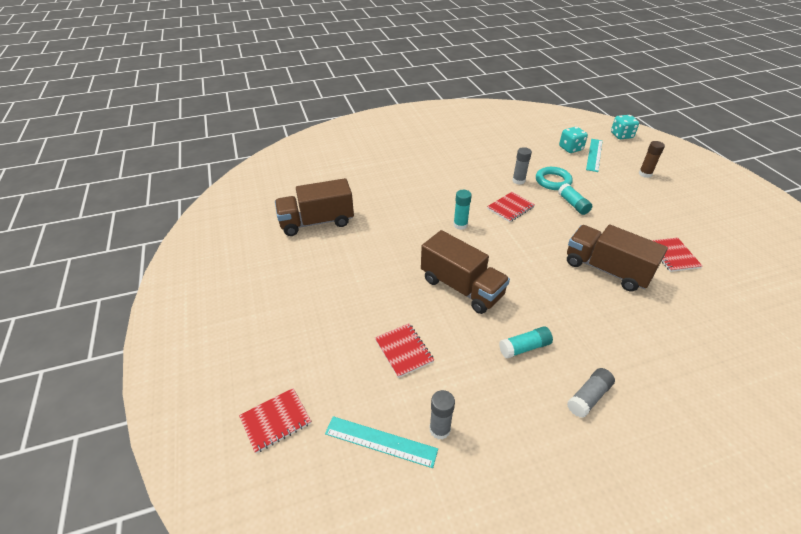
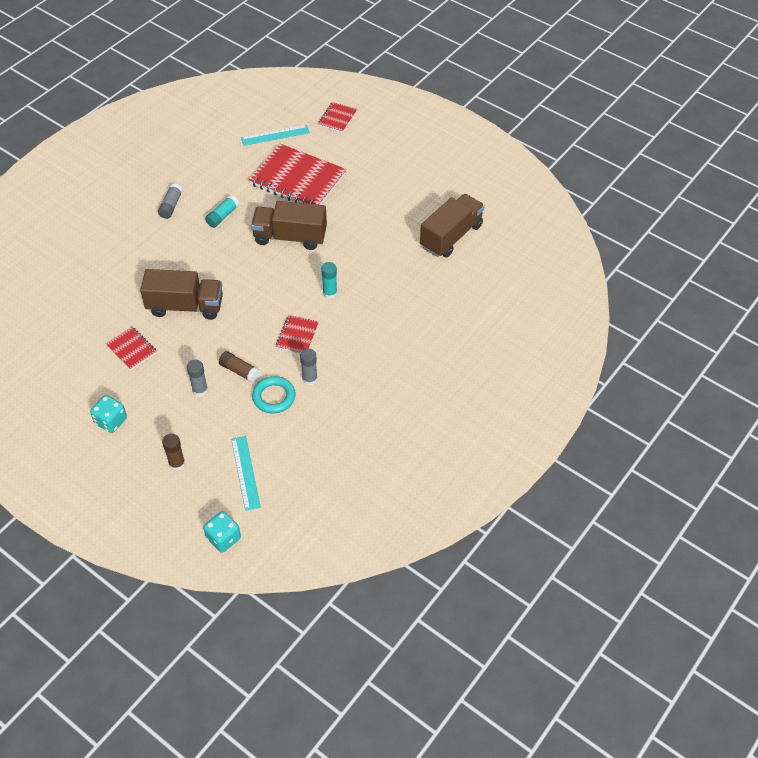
camera: 145 degrees right, 10 degrees up
(403, 351) = (298, 179): red notebook -> red notebook, size x2.09
(439, 429) = (248, 153): grey glue stick -> grey glue stick (200, 390)
(570, 148) = (278, 471): turquoise dice -> turquoise dice (111, 421)
(573, 204) = (240, 371): turquoise glue stick -> brown glue stick

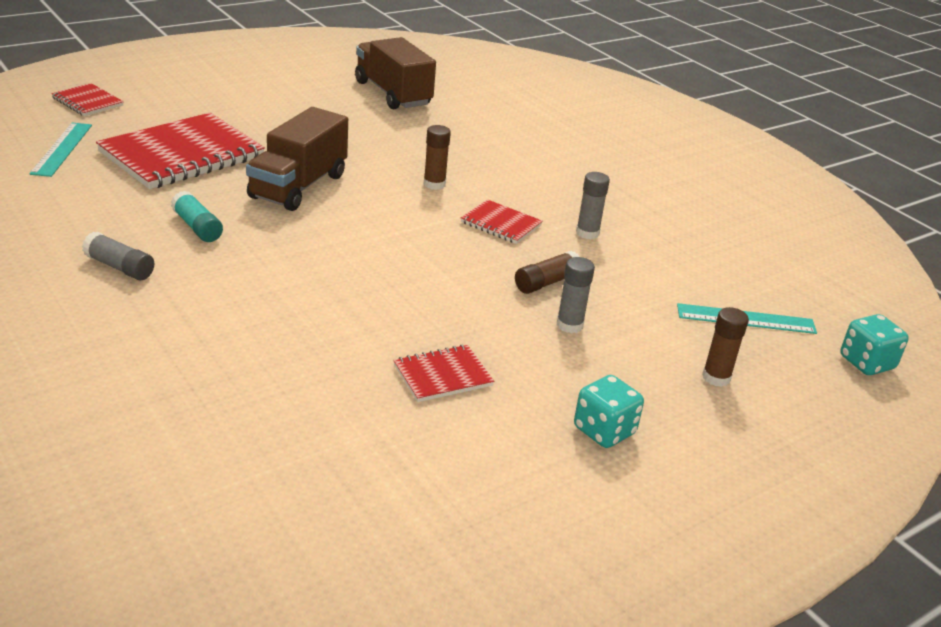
camera: 75 degrees left, 20 degrees down
(185, 306) = (377, 302): brown truck -> none
(274, 397) = (609, 266): turquoise ring -> none
(330, 293) = (434, 184): turquoise glue stick -> brown glue stick

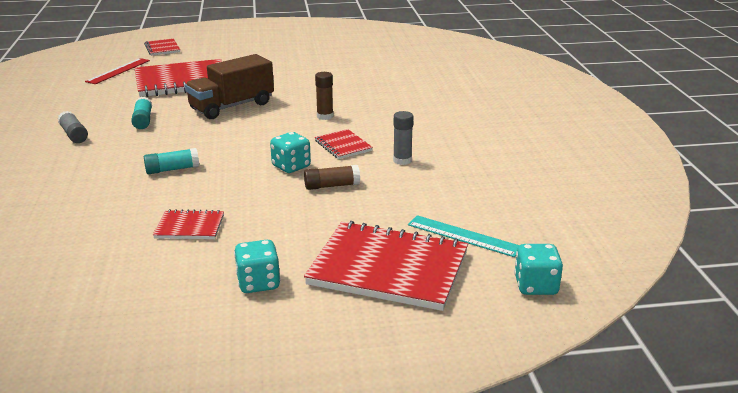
camera: 30 degrees right, 5 degrees down
(62, 149) = (118, 71): turquoise ruler -> red ruler
(326, 297) = (172, 169): none -> turquoise glue stick
(393, 94) = (362, 61): brown truck -> none
(471, 264) = (291, 166): none -> turquoise dice
(569, 325) = (316, 214): grey glue stick -> none
(716, 377) = (388, 269): brown glue stick -> red notebook

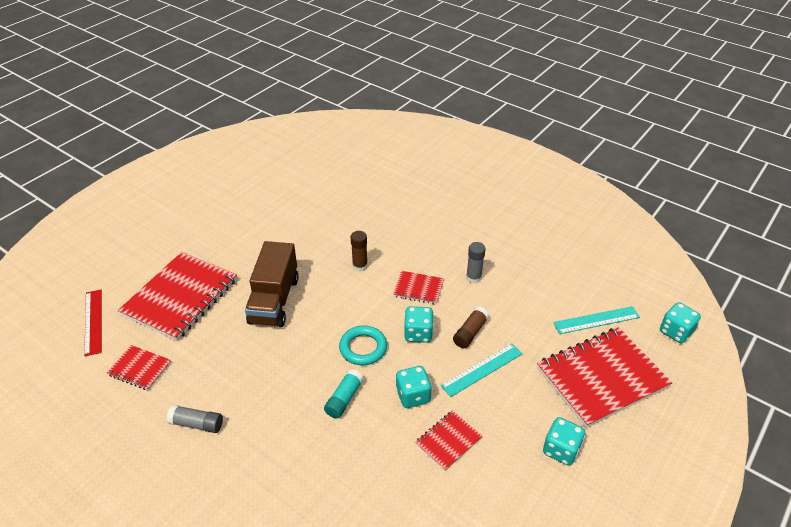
camera: 45 degrees left, 15 degrees up
(143, 120) = (228, 365): turquoise glue stick -> none
(162, 48) = (85, 266): red notebook -> red notebook (140, 369)
(217, 193) = (413, 396): none -> turquoise dice
(237, 154) = (363, 348): none -> turquoise ring
(296, 208) = (482, 369): none -> turquoise ruler

